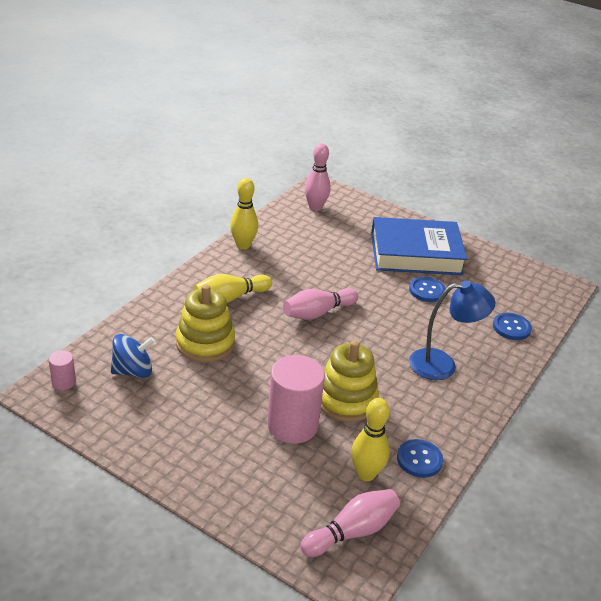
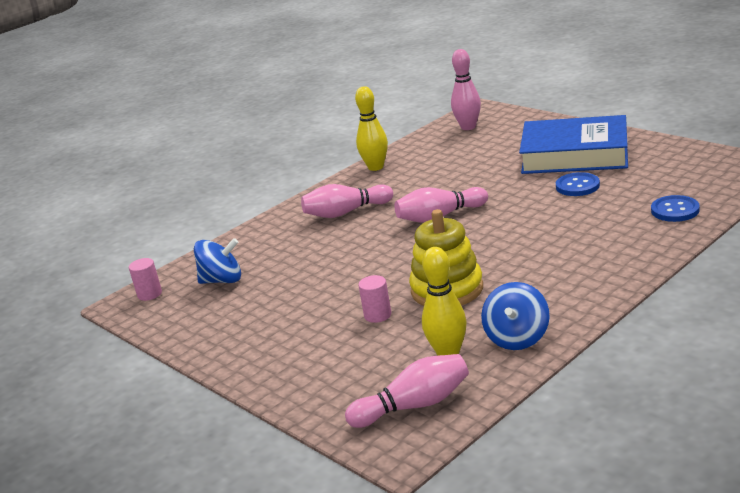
camera: 20 degrees right, 10 degrees down
(205, 343) = (306, 252): yellow stacking toy -> none
(230, 298) = (346, 212): yellow bowling pin -> pink bowling pin
(292, 425) = (377, 315): pink cylinder -> pink cylinder, size x0.47
(419, 459) = (517, 338): blue button -> blue spinning top
(442, 364) = (575, 250): blue lamp -> none

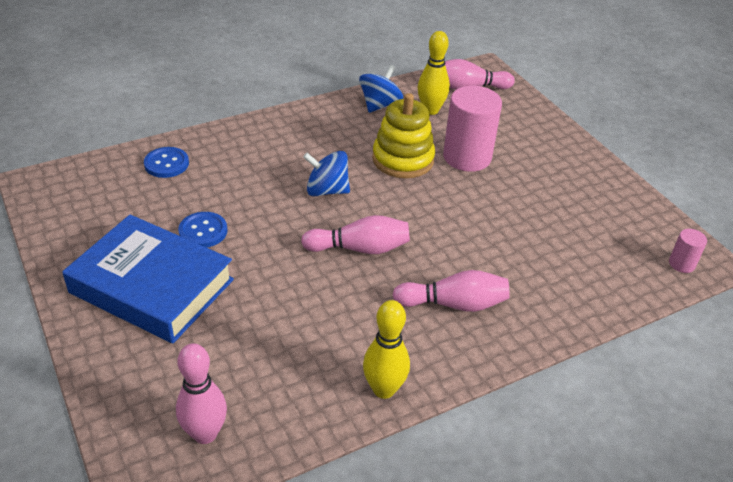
camera: 170 degrees left, 15 degrees up
(222, 280) = (604, 252): blue spinning top -> blue spinning top (327, 190)
(377, 315) = (467, 157): pink cylinder -> pink cylinder, size x2.13

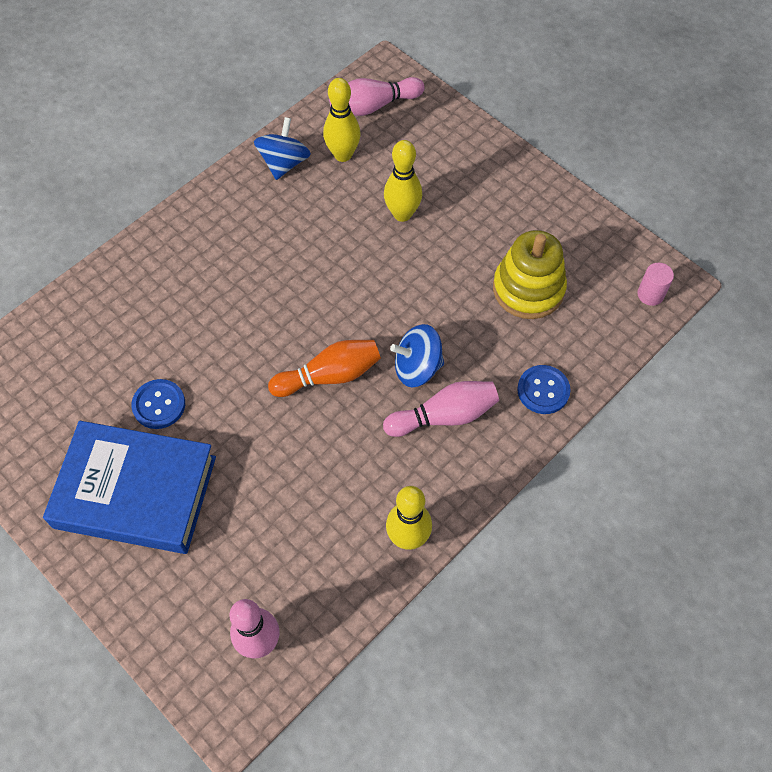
camera: 15 degrees left, 20 degrees up
(166, 164) = (79, 324): blue button -> blue button (543, 390)
(327, 190) = (268, 308): blue spinning top -> blue spinning top (417, 367)
(359, 248) = (329, 376): pink bowling pin -> orange bowling pin
(403, 159) = (335, 238): yellow stacking toy -> yellow stacking toy (528, 289)
(467, 157) = (402, 214): pink cylinder -> yellow bowling pin

